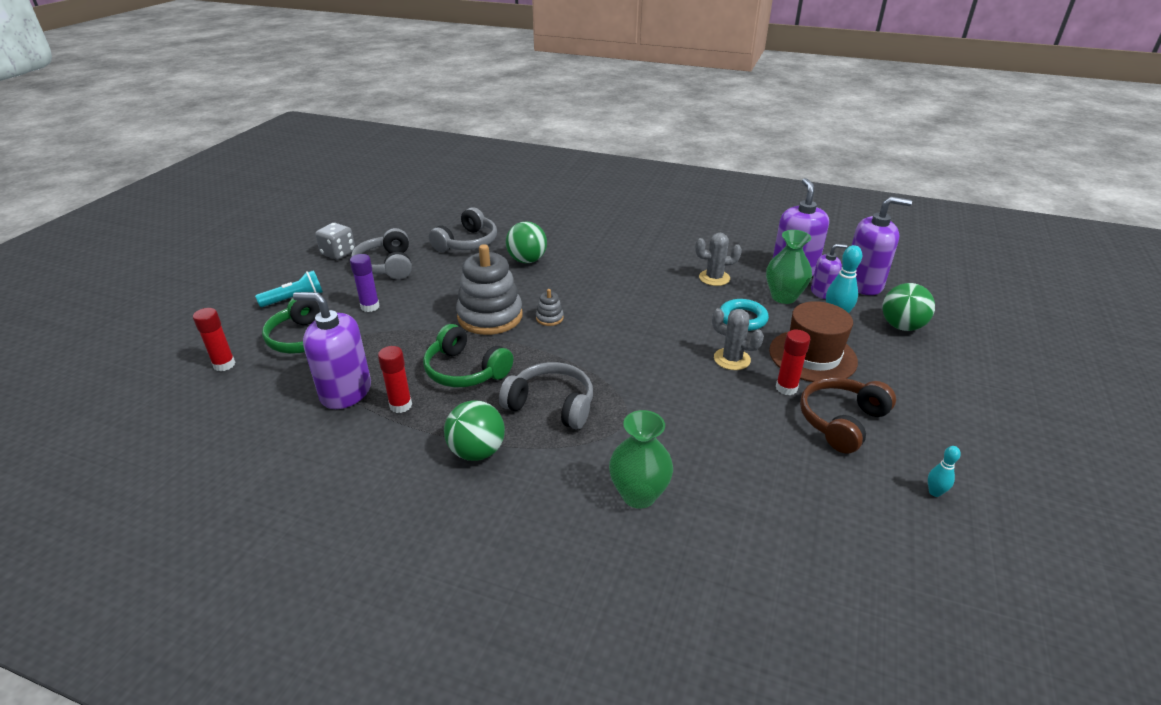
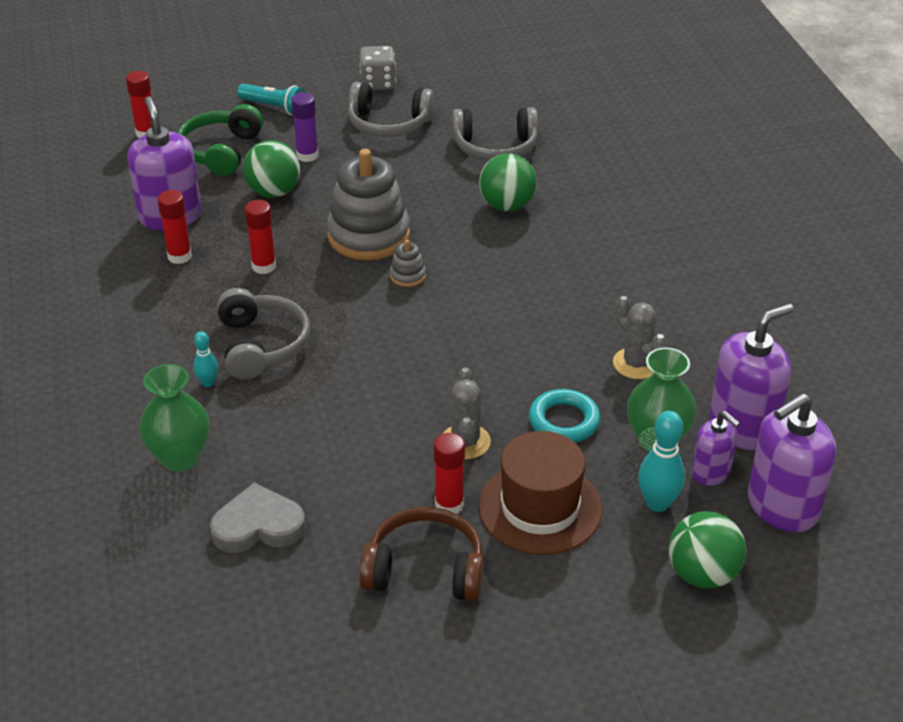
camera: 55 degrees right, 5 degrees up
(386, 266) = (388, 124): grey headphones -> grey headphones turned 120 degrees counterclockwise
(465, 371) = (264, 266): green headphones -> red glue stick
(477, 451) = (157, 332): green ball -> green ball (274, 192)
(748, 482) = (258, 526): none -> grey heart
(863, 284) = (782, 506): purple soap dispenser -> purple soap dispenser turned 90 degrees clockwise
(934, 492) = (359, 680): turquoise bowling pin -> turquoise bowling pin (208, 382)

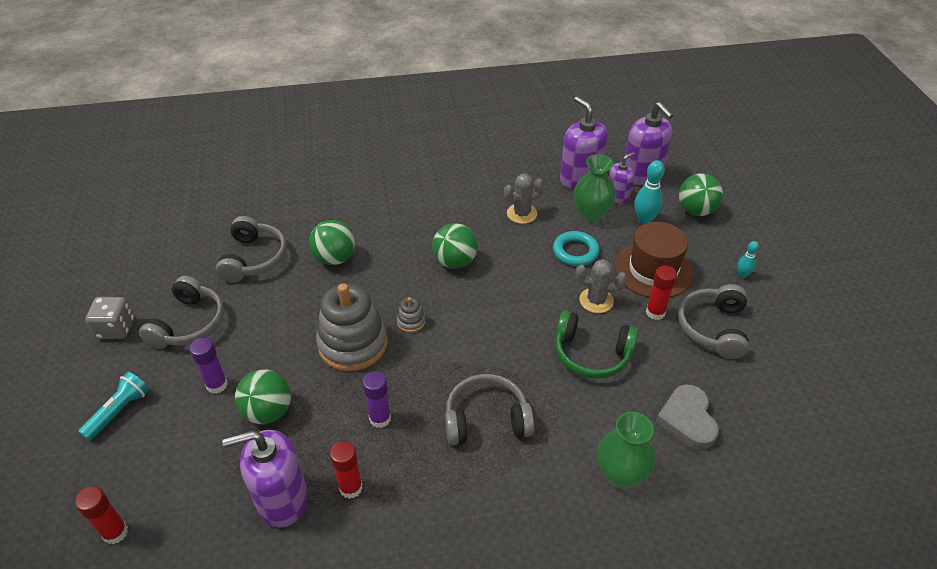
camera: 85 degrees left, 5 degrees up
(208, 382) = (531, 457): turquoise bowling pin -> turquoise bowling pin (742, 275)
(221, 151) = (182, 457): green headphones -> green headphones (591, 354)
(264, 266) = (380, 418): red glue stick -> purple glue stick
(425, 570) = (713, 328): brown headphones -> grey headphones
(520, 304) = (455, 261): none -> green ball

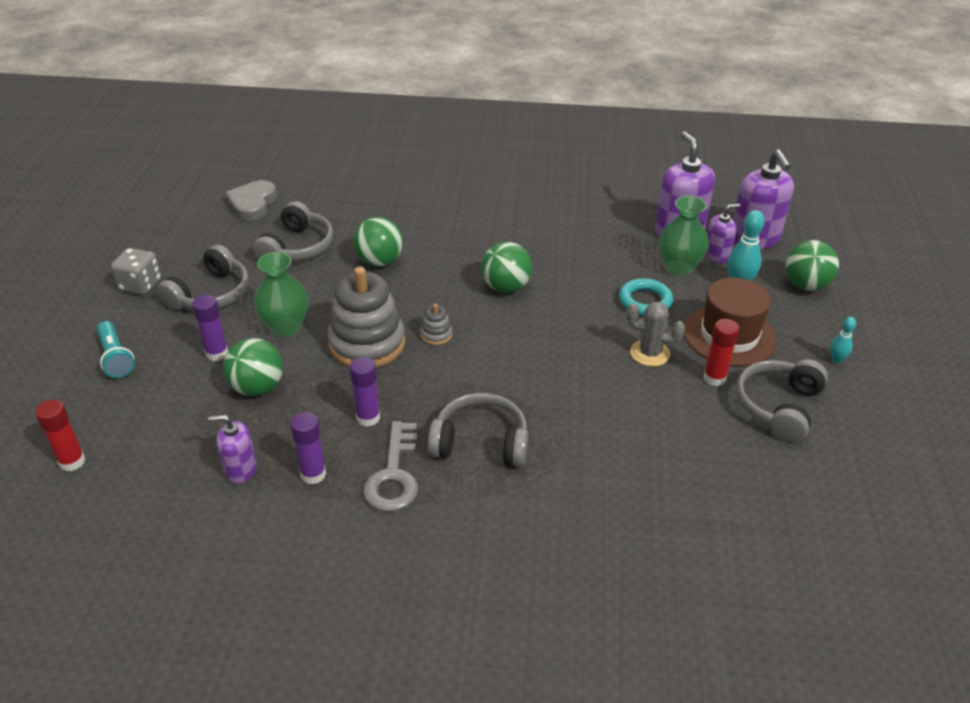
camera: 15 degrees right, 5 degrees down
(119, 411) = (116, 358): turquoise flashlight -> turquoise flashlight turned 105 degrees clockwise
(282, 499) = (240, 469): purple soap dispenser -> purple soap dispenser, size x0.57
(351, 488) = (313, 474): red glue stick -> purple glue stick
(423, 470) = (394, 475): none -> grey key
(522, 214) = (598, 254): grey cactus -> none
(591, 354) = (623, 404): green headphones -> none
(620, 474) = (609, 527): green vase -> green vase (286, 327)
(687, 419) = (710, 491): grey heart -> grey heart (252, 204)

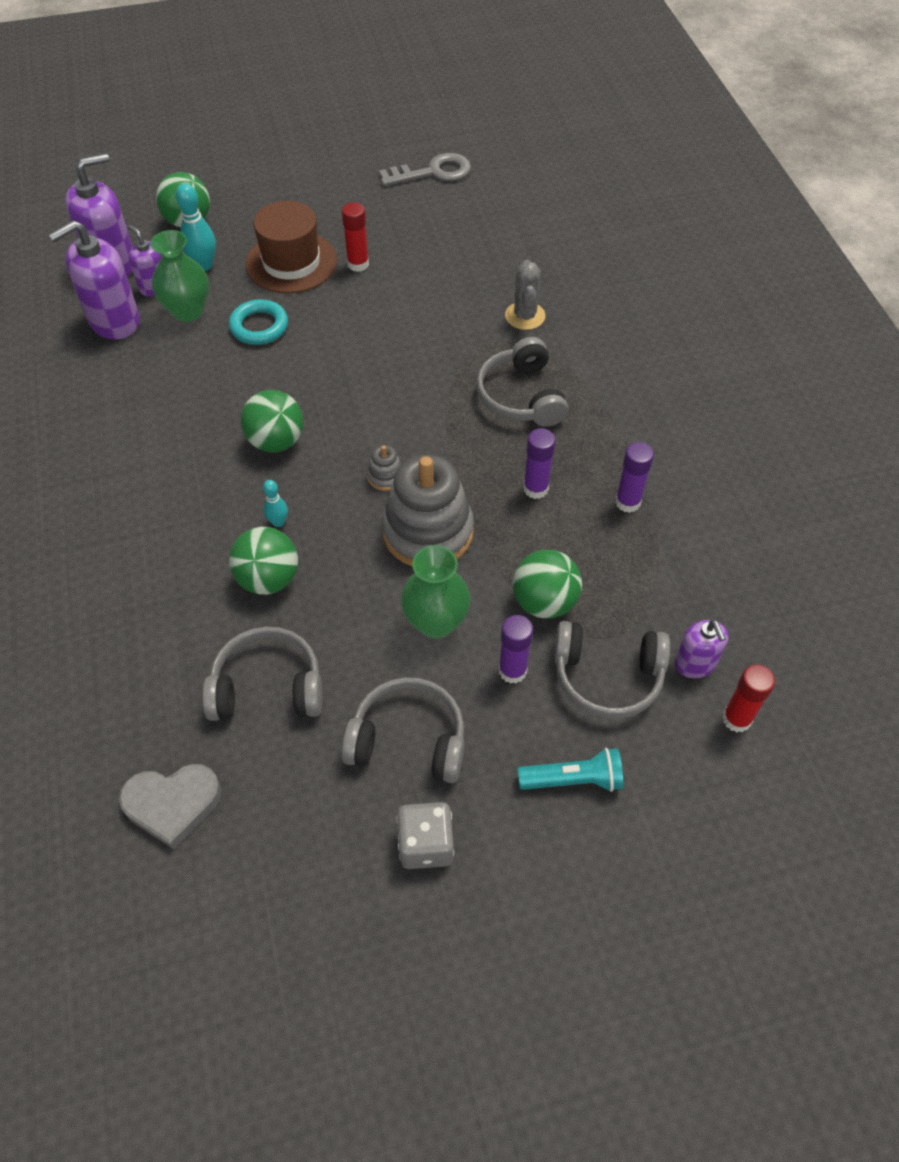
camera: 110 degrees left, 15 degrees up
(116, 358) = (573, 780): turquoise flashlight -> turquoise flashlight turned 45 degrees clockwise
(240, 469) = (656, 562): purple soap dispenser -> purple soap dispenser (695, 663)
(394, 475) = (593, 443): grey key -> grey key (433, 172)
(650, 353) = (342, 310): grey cactus -> grey cactus (525, 316)
(778, 406) = (377, 224): grey headphones -> grey headphones (607, 676)
(836, 360) = (298, 197): turquoise bowling pin -> turquoise bowling pin (278, 522)

